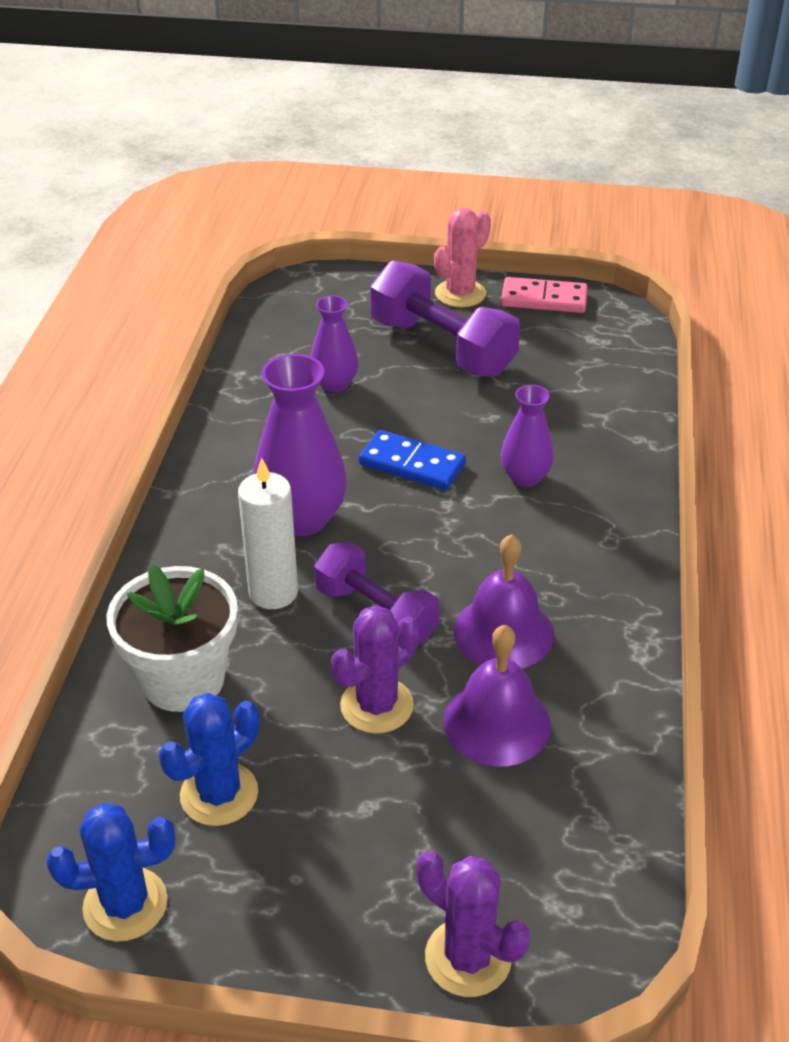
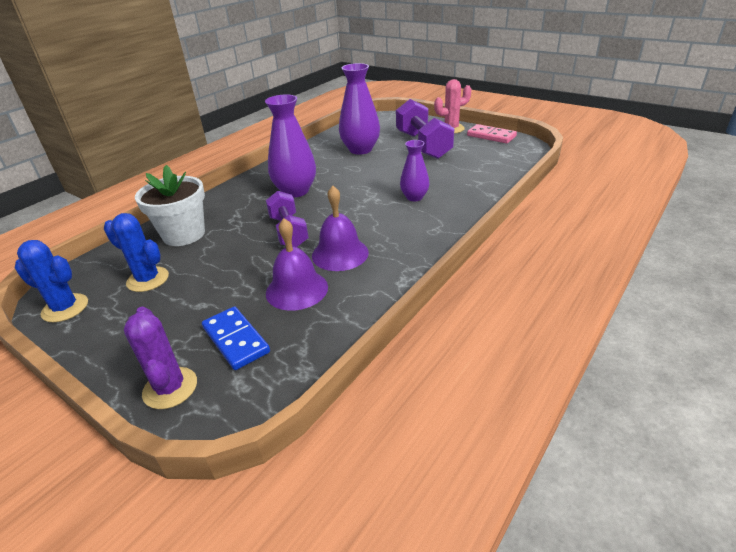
camera: 30 degrees right, 5 degrees down
(219, 794) = (148, 279): blue cactus -> blue cactus turned 45 degrees clockwise
(273, 592) = (254, 213): white candle -> none
(334, 384) = (360, 149): purple vase -> purple vase, size x1.69
(377, 705) = (250, 266): purple cactus -> none
(412, 464) = (365, 182): blue domino -> blue domino (236, 340)

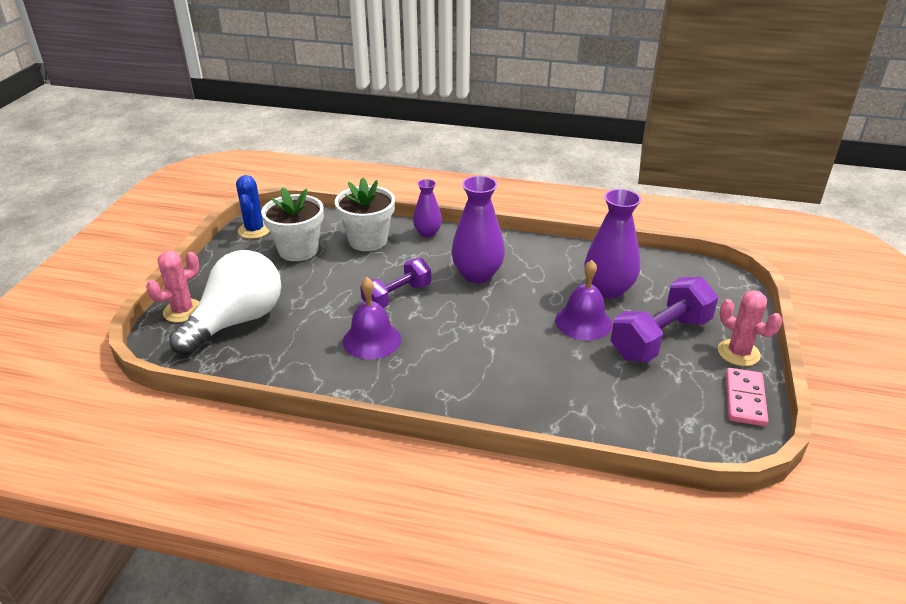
camera: 65 degrees right, 0 degrees up
(148, 279) = (298, 250): blue cactus -> white flower pot
(170, 388) = (183, 311): purple cactus -> pink cactus
(236, 340) = (237, 321): blue domino -> white light bulb
(297, 289) = (308, 331): purple bell -> purple bell (583, 322)
(414, 197) = (510, 363): purple vase -> purple vase (427, 233)

